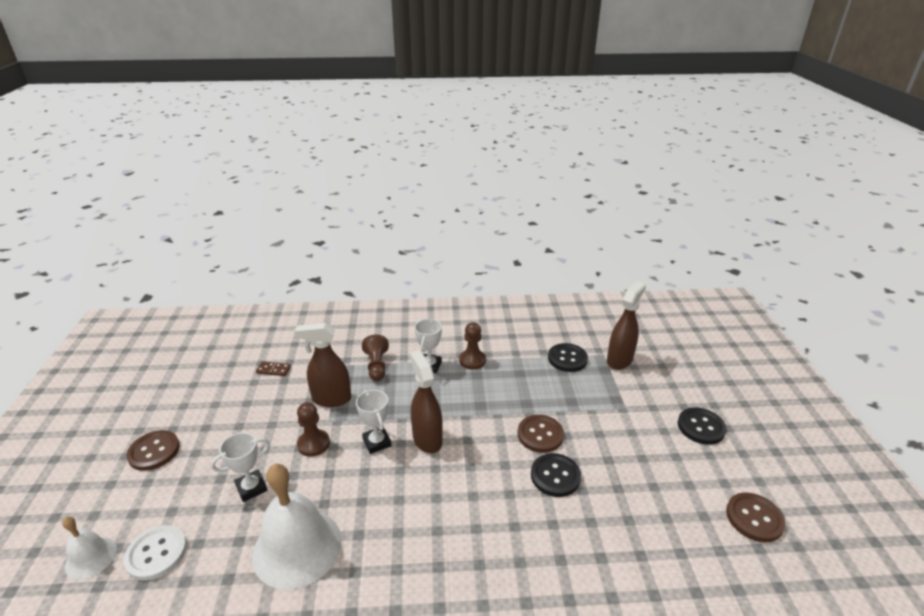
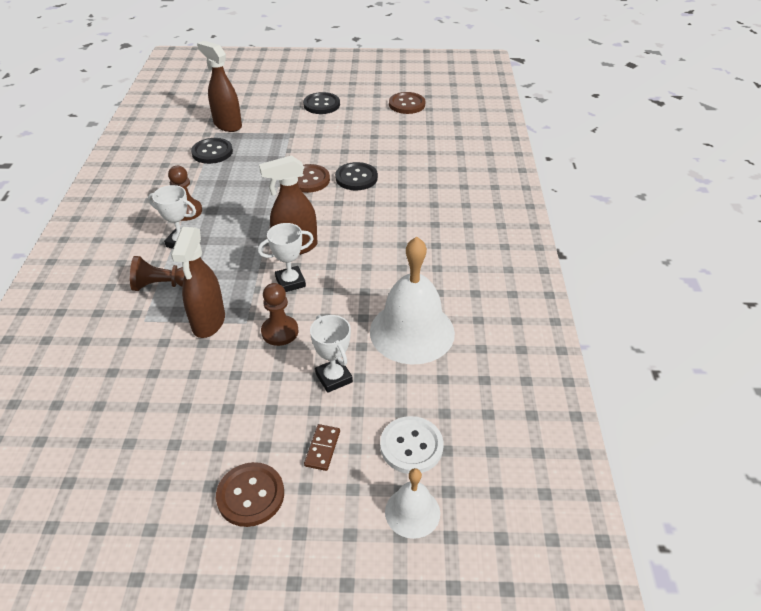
camera: 85 degrees left, 10 degrees up
(273, 370) = (124, 387): brown domino -> brown domino (322, 448)

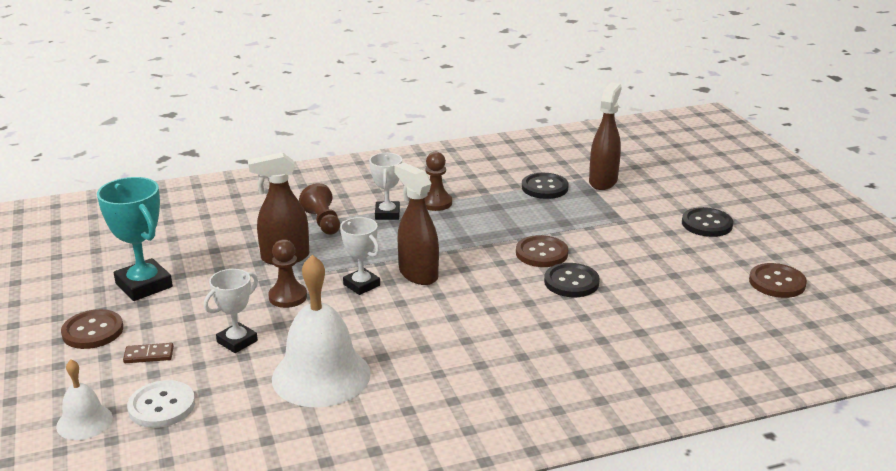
camera: 70 degrees right, 15 degrees down
(184, 440) = (144, 285): none -> turquoise trophy

